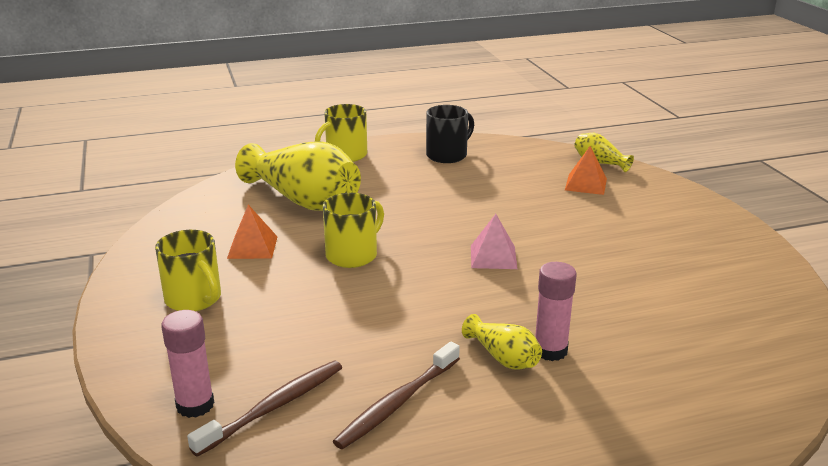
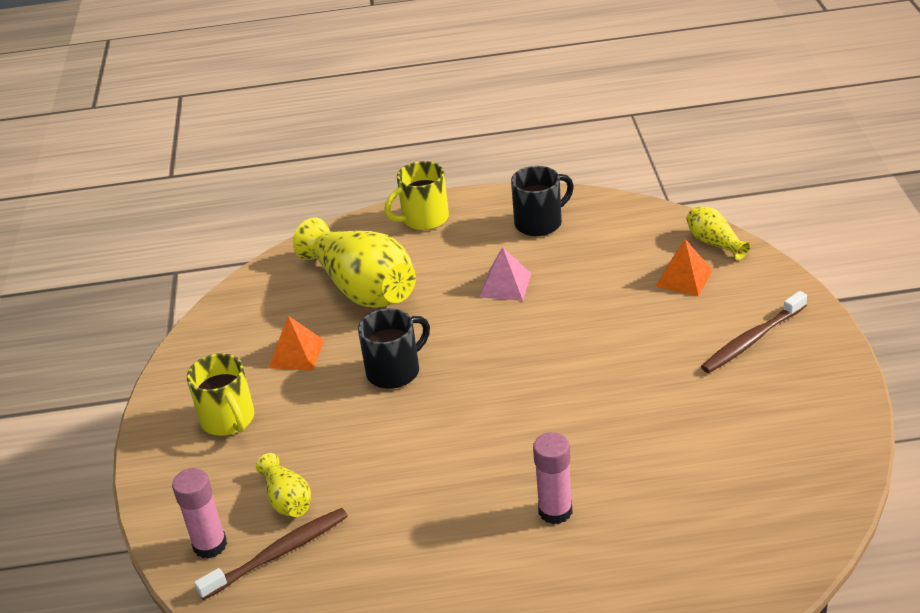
camera: 15 degrees right, 10 degrees up
(353, 255) = (395, 371): yellow mug -> black mug
(397, 403) = (390, 559): brown toothbrush -> brown toothbrush (752, 339)
(493, 257) = (540, 383): pink pyramid -> pink pyramid (505, 285)
(503, 357) = (505, 515): yellow vase -> yellow vase (287, 499)

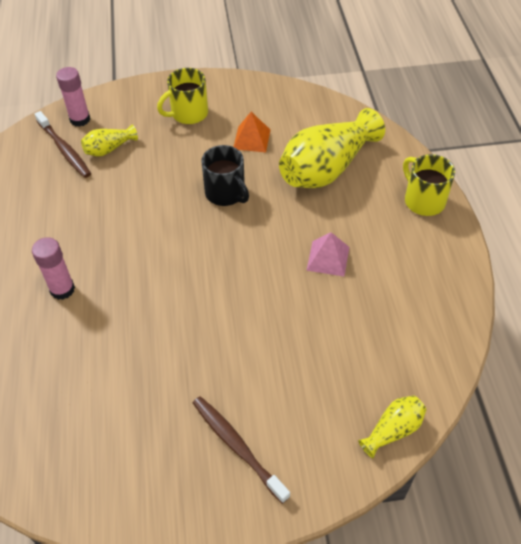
camera: 85 degrees right, 15 degrees up
(540, 223) = (421, 283): black mug -> none
(684, 278) = (334, 396): orange pyramid -> none

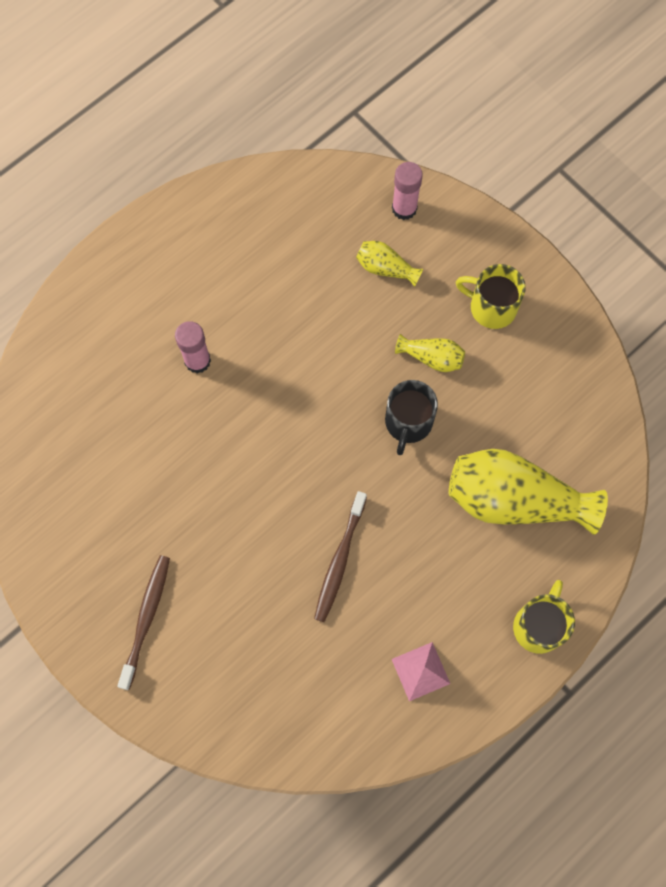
camera: 55 degrees right, 20 degrees up
(64, 149) = (354, 227): brown toothbrush -> brown toothbrush (339, 560)
(251, 139) = (501, 396): orange pyramid -> none
(328, 258) = (394, 574): pink pyramid -> pink pyramid (420, 671)
(393, 430) = (244, 741): yellow vase -> yellow vase (432, 358)

